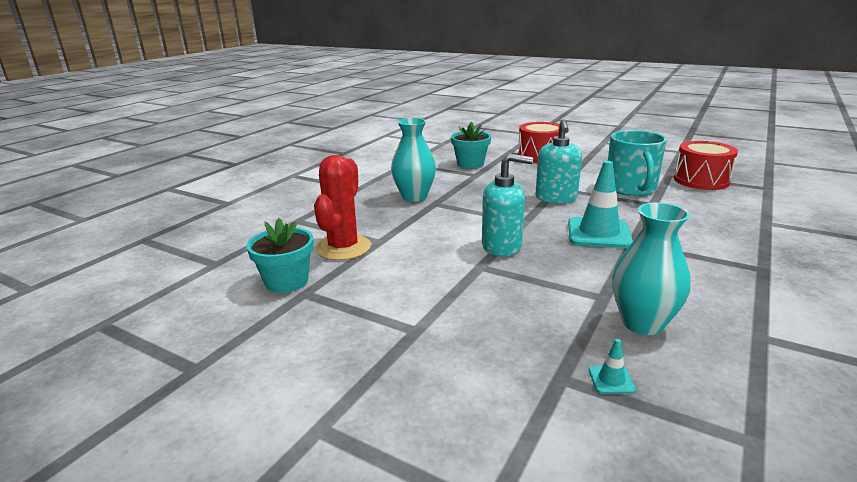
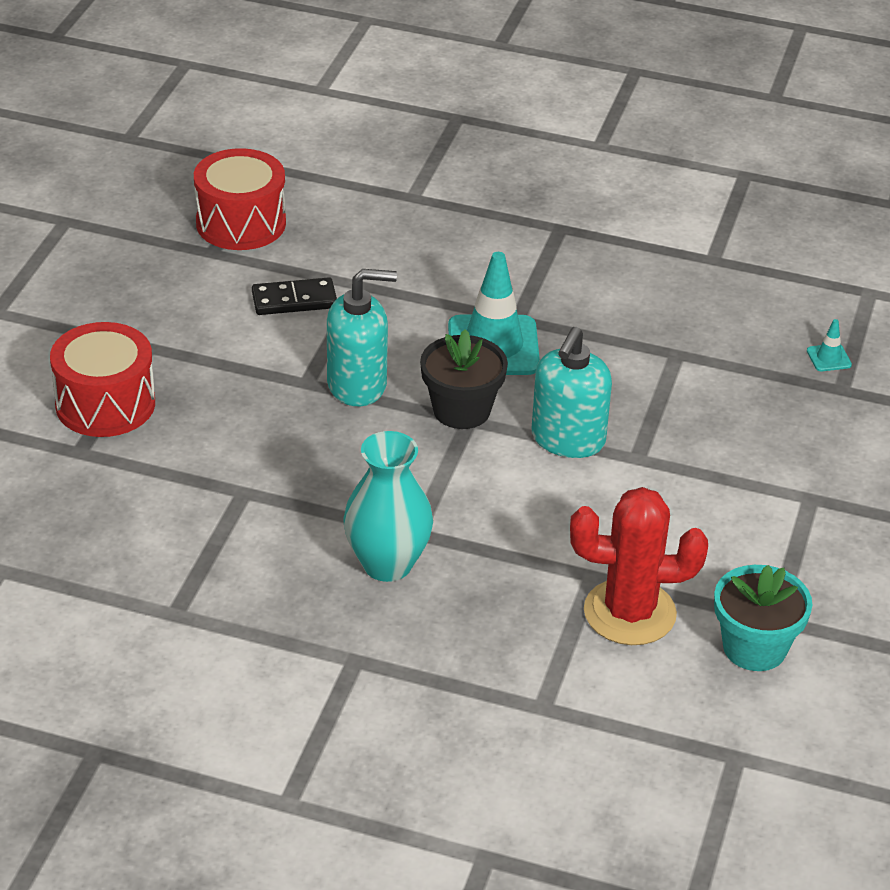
camera: 105 degrees left, 15 degrees up
(470, 164) = (172, 505): turquoise flower pot -> none
(502, 246) = (567, 440): turquoise soap dispenser -> turquoise soap dispenser turned 150 degrees counterclockwise
(533, 220) = (461, 410): none -> black flower pot
(631, 188) = (294, 300): turquoise mug -> black domino
(642, 323) = (721, 330): turquoise vase -> none

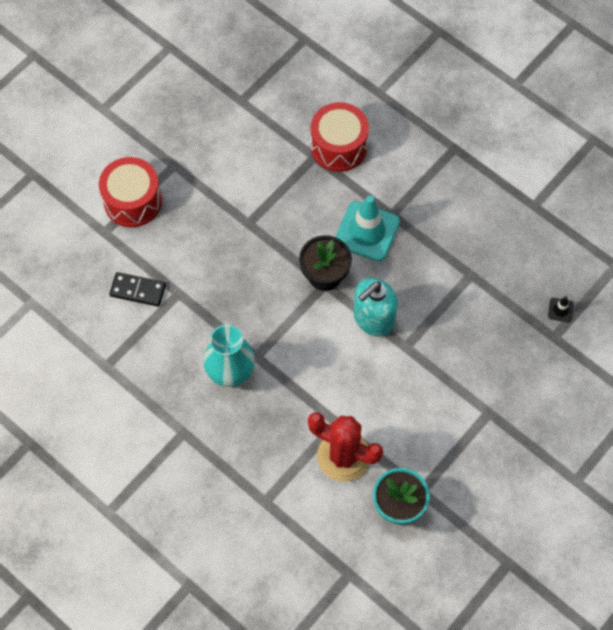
camera: 25 degrees right, 25 degrees up
(241, 223) = (268, 82): red drum -> red drum (338, 146)
(294, 300) = (270, 156): black domino -> black domino (138, 290)
(357, 385) = (276, 235): turquoise soap dispenser -> none
(829, 358) = (560, 310): turquoise traffic cone -> black traffic cone

